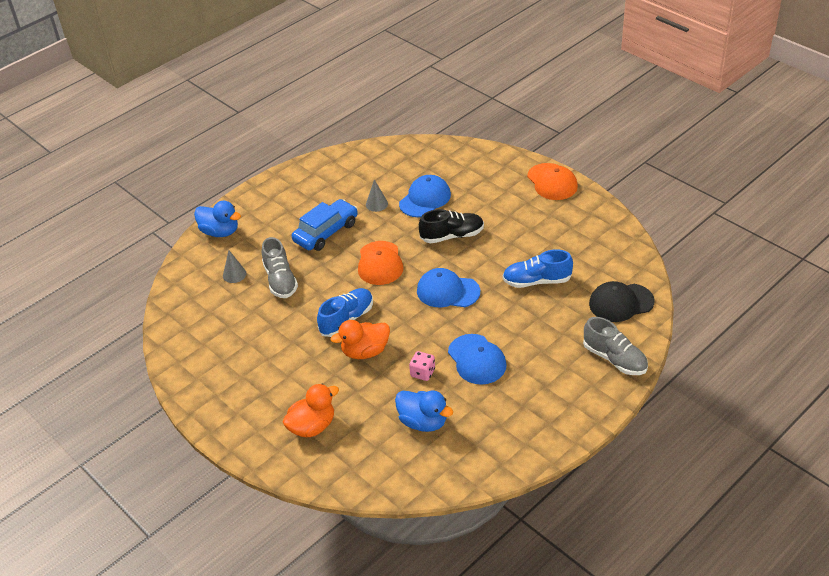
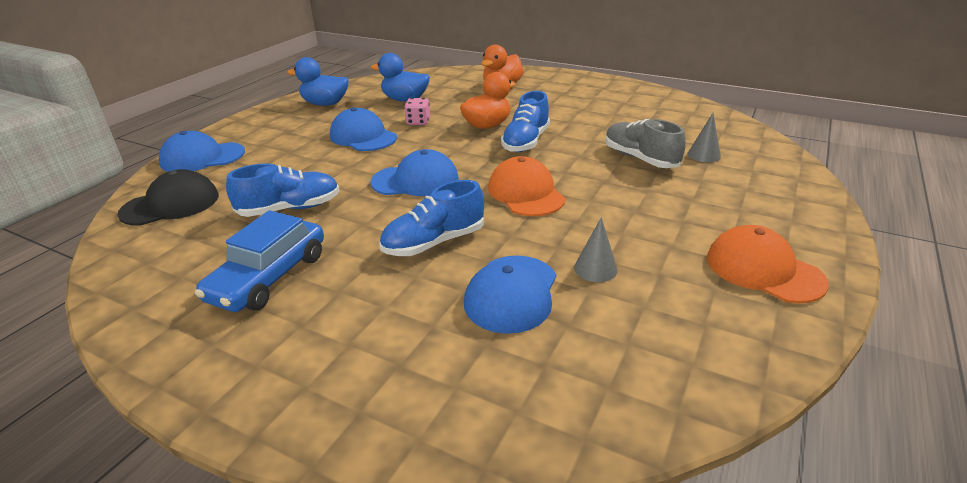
camera: 160 degrees right, 10 degrees down
(220, 232) = (792, 190): blue duck -> blue duck (325, 104)
(326, 232) = (638, 214): blue car -> blue car (269, 277)
(452, 236) = (434, 242): black shoe -> blue shoe
(552, 182) = (239, 385): orange cap -> orange cap (763, 270)
(614, 359) = (202, 157): grey shoe -> blue cap

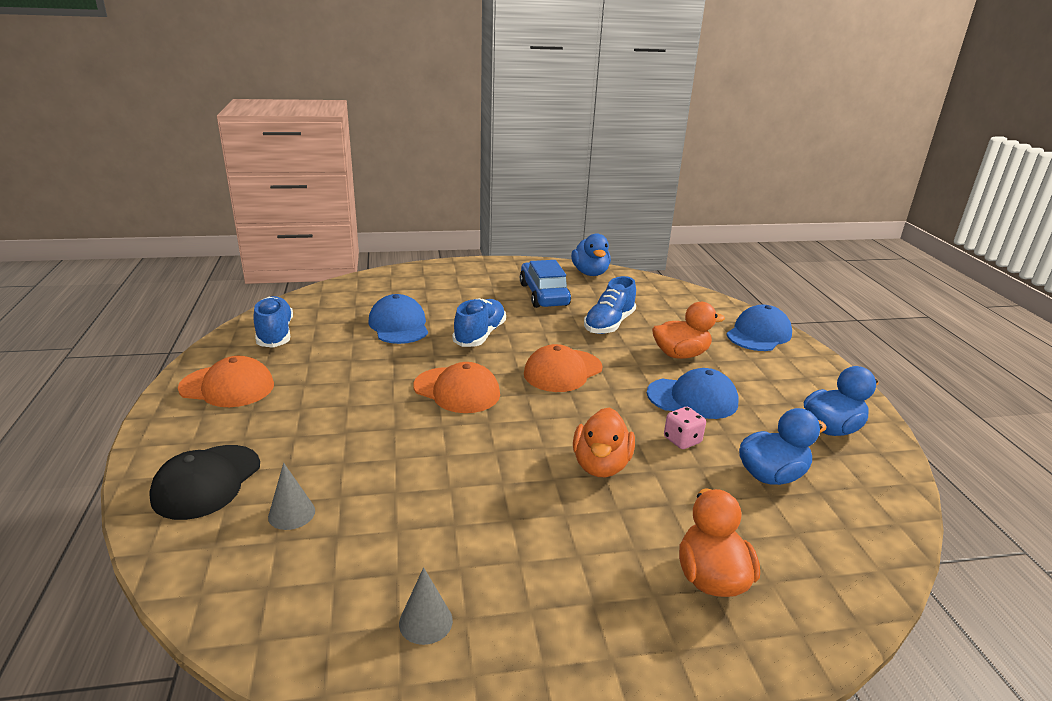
camera: 140 degrees right, 5 degrees down
(136, 295) = (590, 273): none -> blue duck
(171, 204) = (685, 304): black cap -> black cap (206, 482)
(300, 163) = (680, 354): none -> orange duck
(415, 181) = (562, 371): blue cap -> orange cap
(526, 142) = (524, 454): blue shoe -> blue shoe (275, 334)
(595, 268) = (355, 352): grey cone -> grey cone (425, 621)
(640, 158) = (372, 475): grey shoe -> none

